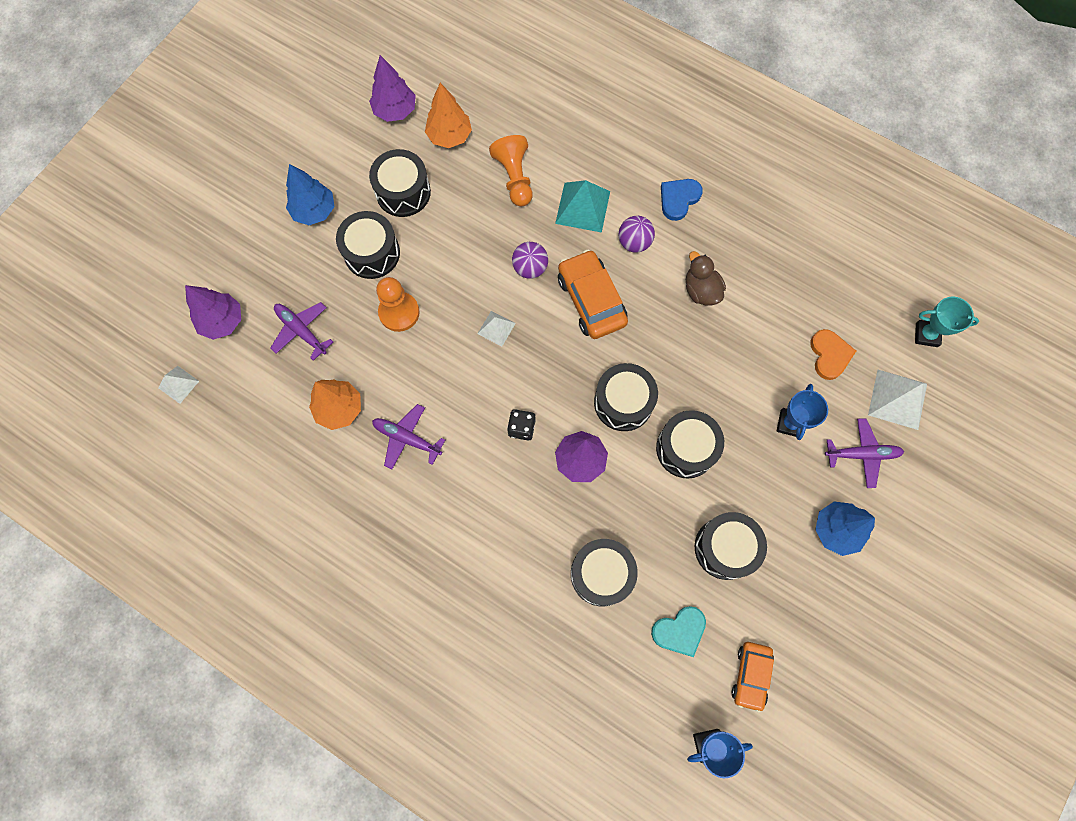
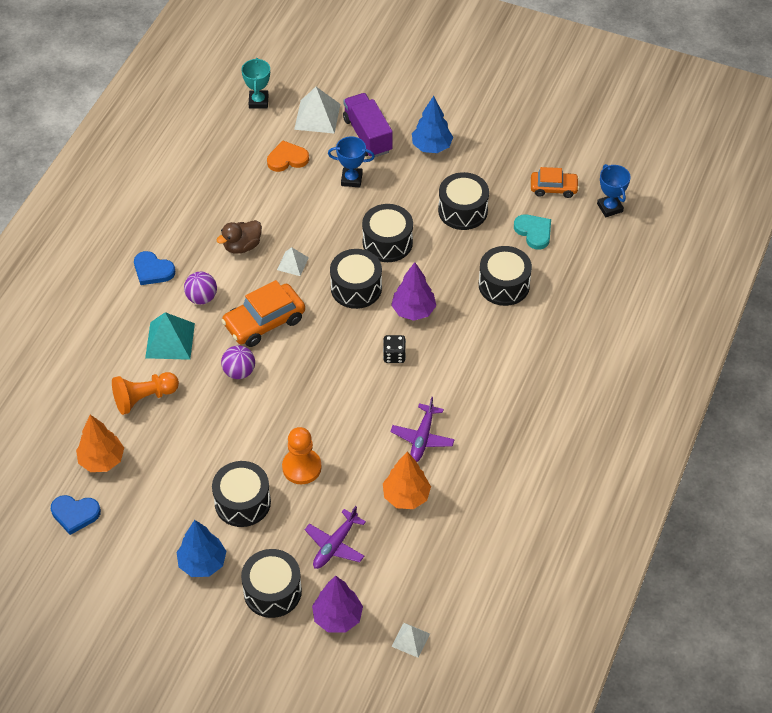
camera: 100 degrees left, 20 degrees down
(395, 111) = (75, 514): purple tree -> blue heart
(403, 192) = (171, 489): black drum -> black drum (272, 591)
(496, 328) = (304, 388): white pyramid -> white pyramid (292, 263)
(861, 454) = (367, 135): purple plane -> purple truck

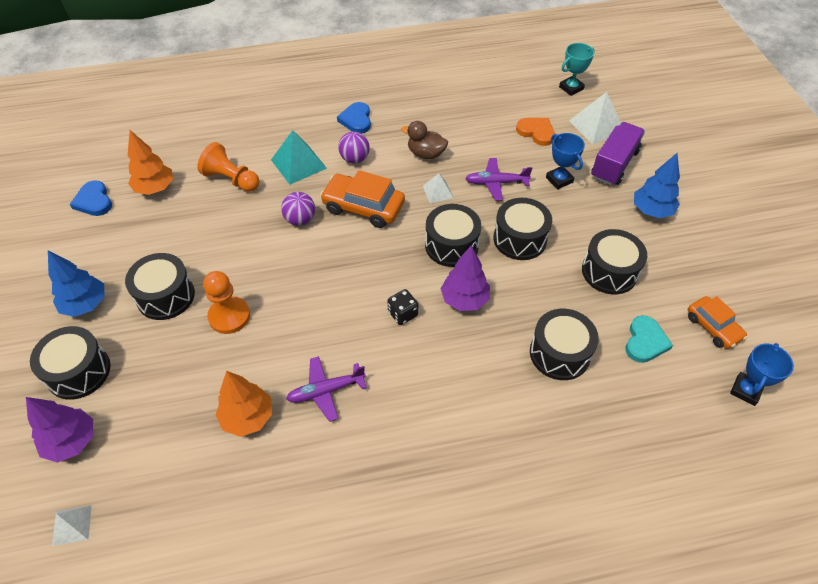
camera: 55 degrees right, 0 degrees up
(335, 545) = (157, 391): purple plane -> purple plane (496, 183)

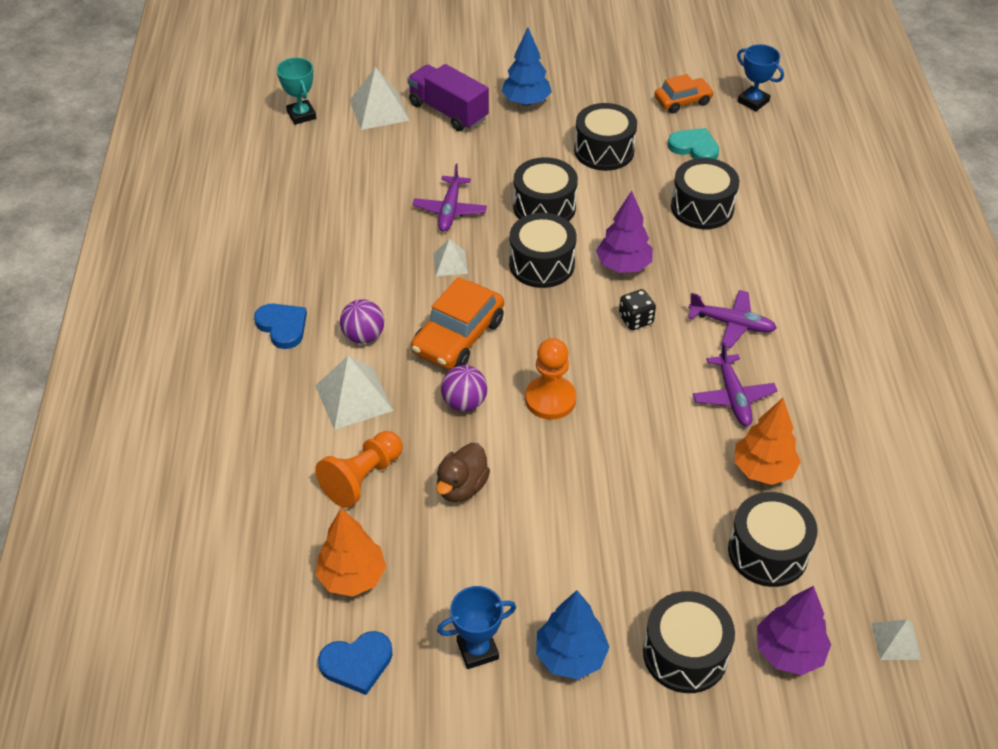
camera: 80 degrees left, 5 degrees down
(166, 296) = (571, 556): black drum -> black drum (767, 552)
(229, 316) = (616, 485): orange pawn -> orange pawn (550, 399)
(298, 164) = (354, 398): turquoise pyramid -> white pyramid
(356, 120) = (282, 326): blue heart -> blue heart turned 135 degrees counterclockwise
(412, 385) = (731, 324): none -> purple plane
(426, 154) = (377, 264): brown duck -> brown duck (462, 487)
(536, 132) = (372, 160): orange heart -> none
(559, 180) = (460, 158): blue trophy -> blue trophy (477, 650)

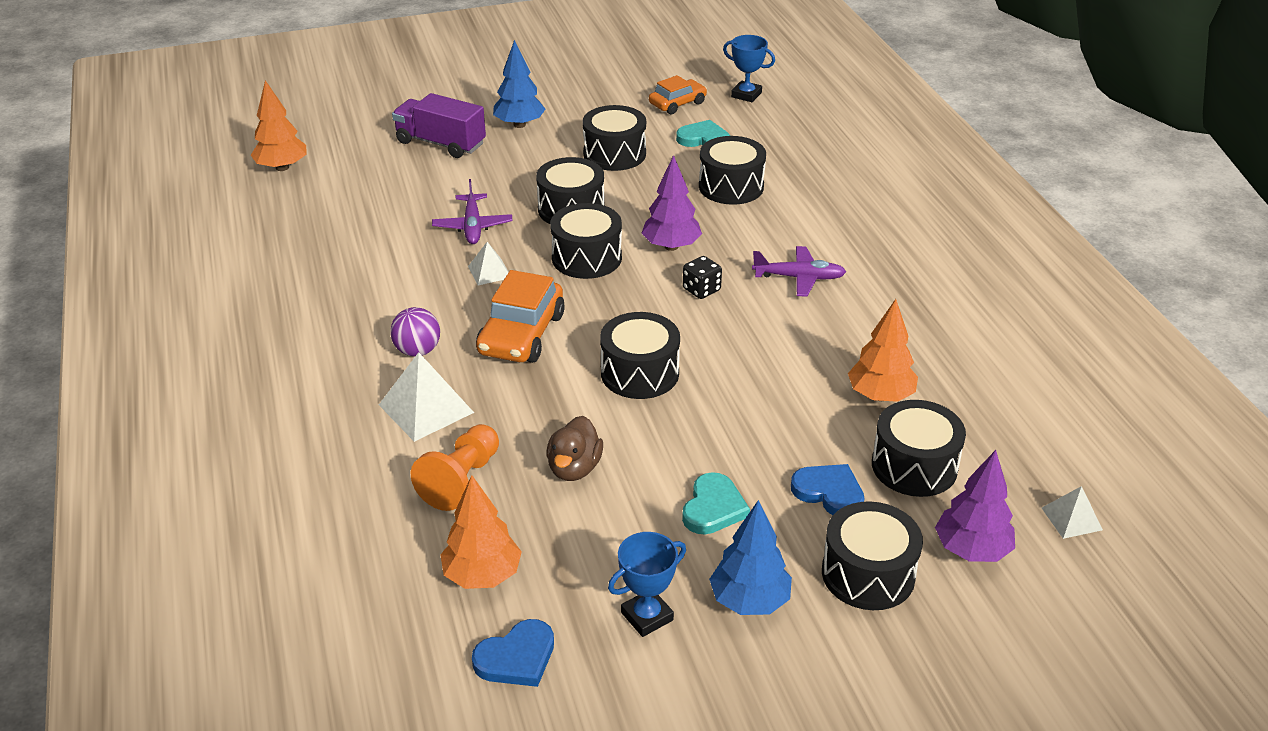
camera: 15 degrees left, 10 degrees down
(282, 326) = (323, 357): blue heart -> blue heart (829, 492)
(301, 115) = (282, 167): turquoise trophy -> orange tree
(379, 110) = (366, 152): white pyramid -> none
(464, 403) = (549, 392): purple ball -> none
(550, 399) = (640, 373): orange pawn -> black drum
(570, 555) = (713, 508): none -> turquoise heart
(733, 396) = (825, 338): purple plane -> none

